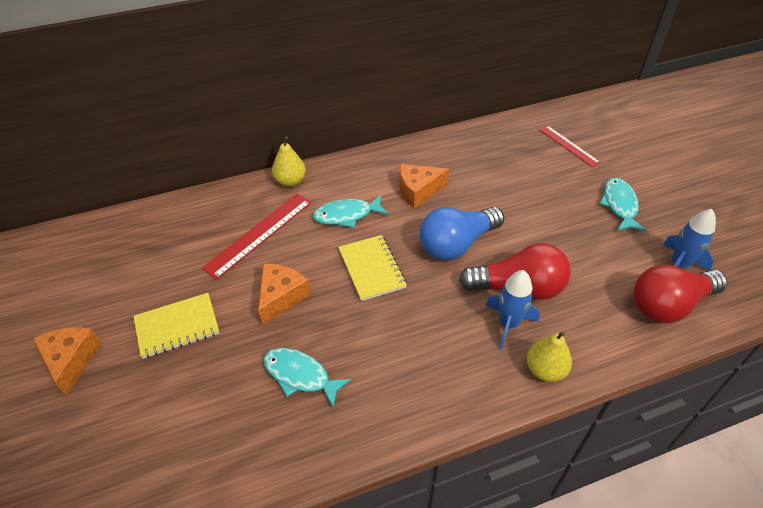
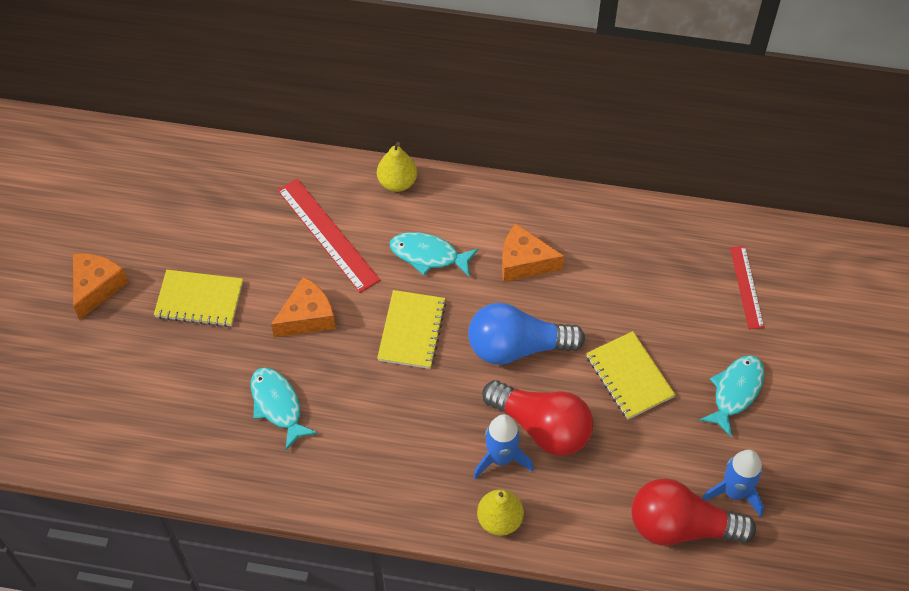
camera: 30 degrees right, 10 degrees up
(259, 234) = (327, 235): red ruler -> red ruler turned 75 degrees clockwise
(547, 227) = (629, 376): none -> yellow notebook

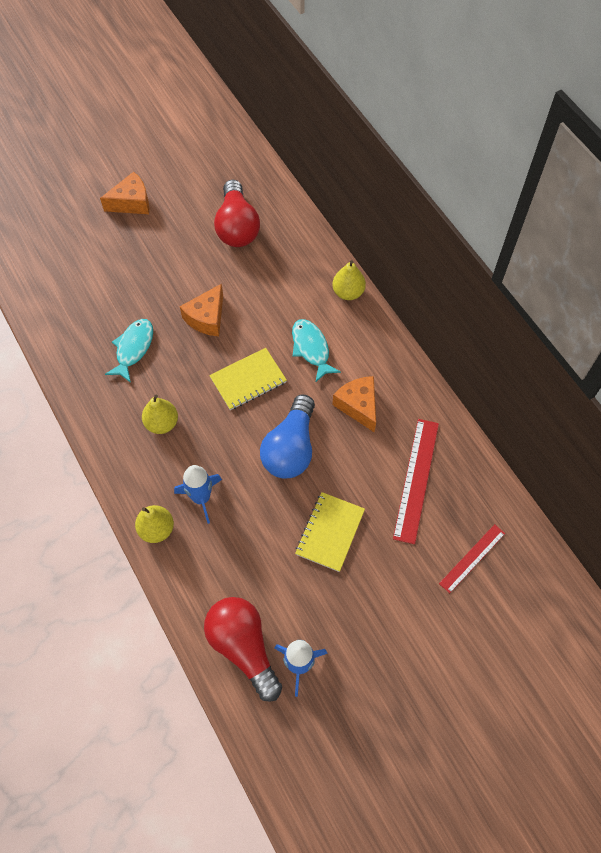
camera: 50 degrees right, 5 degrees up
(199, 299) = (168, 256): yellow notebook -> none
(307, 317) = (207, 318): orange cheese -> orange cheese turned 105 degrees clockwise
(327, 235) = (274, 285): red ruler -> red ruler (416, 479)
(388, 437) = (162, 423): none -> yellow pear
(517, 347) = (291, 448): blue light bulb -> blue light bulb turned 120 degrees counterclockwise
(542, 427) = (245, 505): red light bulb -> red light bulb (237, 226)
(735, 392) = (379, 610): turquoise fish -> none

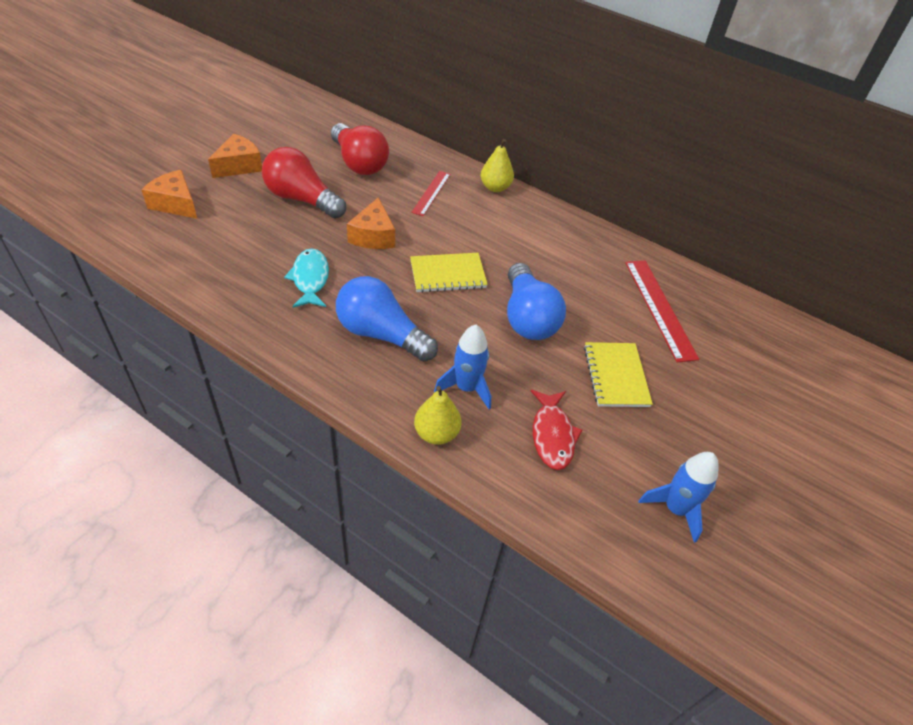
camera: 30 degrees left, 15 degrees down
(162, 423) = (381, 334): yellow pear -> blue light bulb
(243, 565) = (552, 435): none -> red fish
(243, 647) = (607, 515): red light bulb -> red light bulb (302, 199)
(248, 380) = (448, 274): yellow notebook -> yellow notebook turned 45 degrees clockwise
(311, 348) = (491, 235): turquoise fish -> none
(358, 406) = (565, 267): orange cheese -> orange cheese (175, 204)
(472, 558) = (755, 354): red ruler -> red ruler (431, 193)

